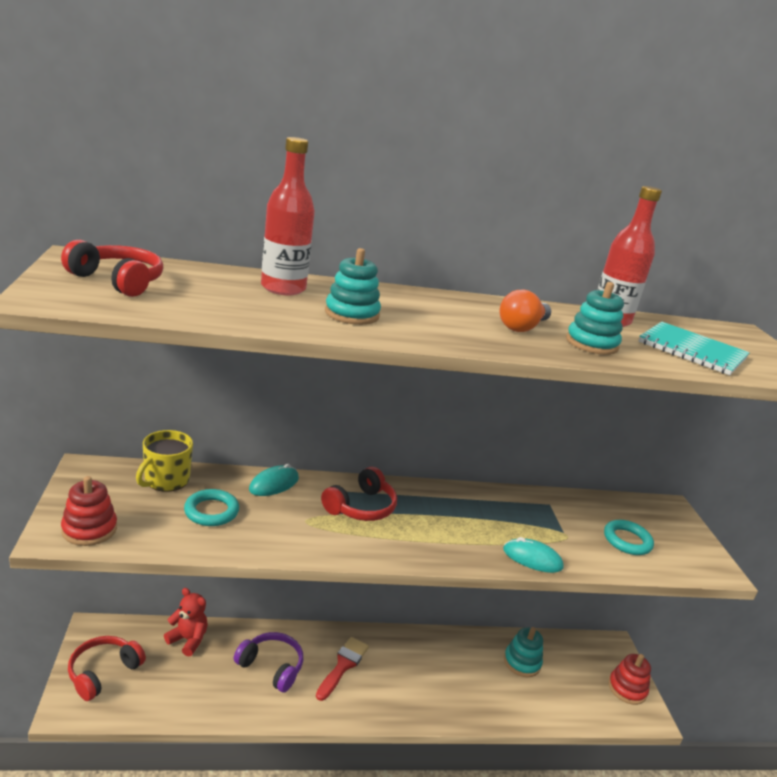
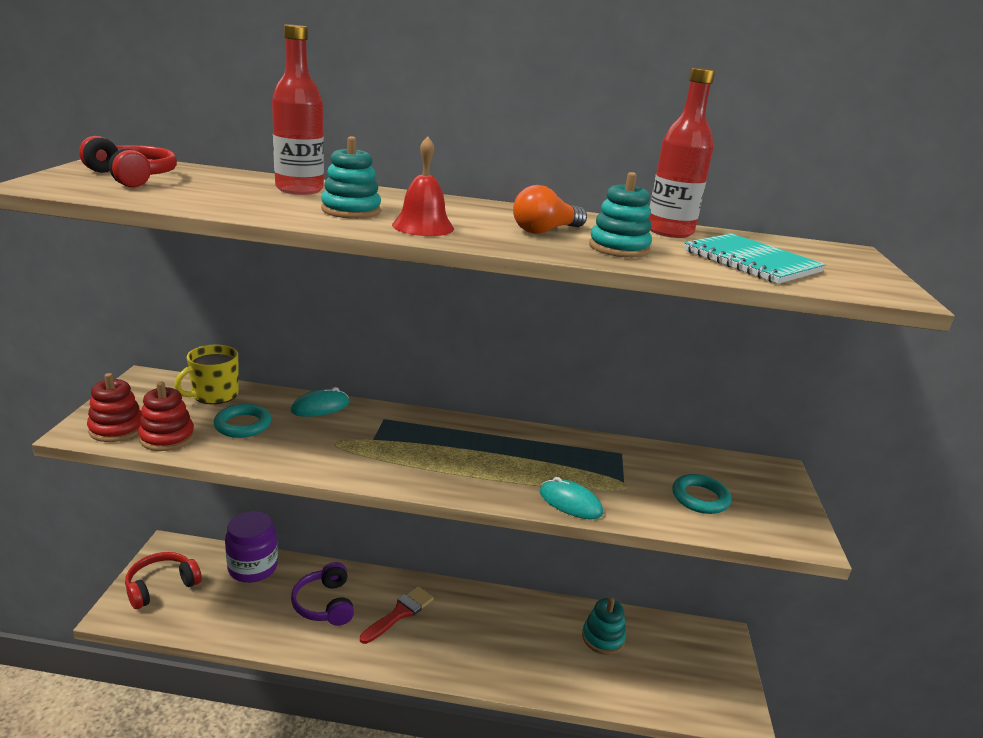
camera: 15 degrees right, 0 degrees up
(188, 640) = (253, 568): red teddy bear -> purple jar
(271, 667) = (325, 604): purple headphones -> purple headphones turned 150 degrees counterclockwise
(361, 507) = (400, 435): red headphones -> none
(427, 330) = (423, 226): none -> red bell
(627, 689) = (723, 684): red stacking toy -> red stacking toy (167, 437)

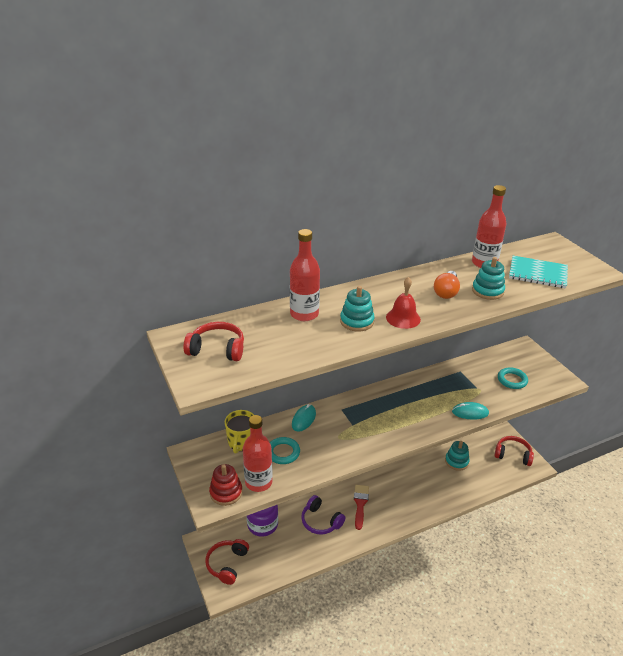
camera: 30 degrees left, 10 degrees up
(167, 437) = (258, 482): red stacking toy -> red bottle
(712, 679) = (512, 455): none -> red headphones

